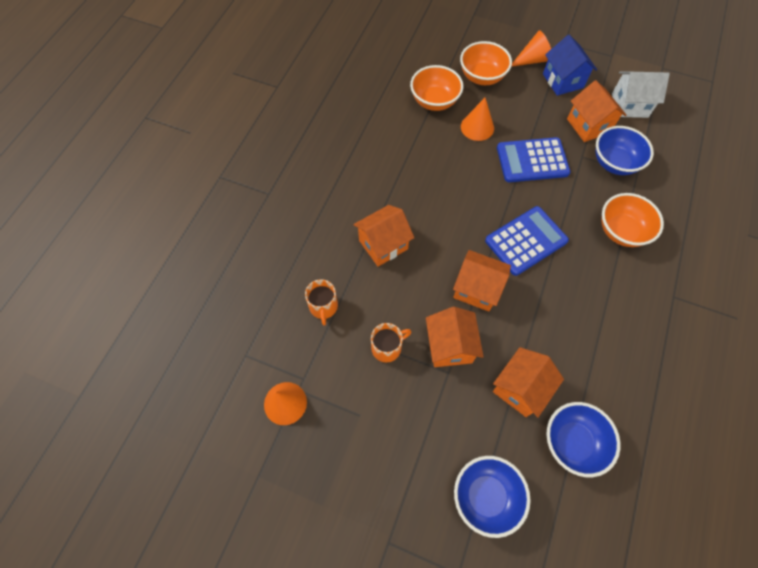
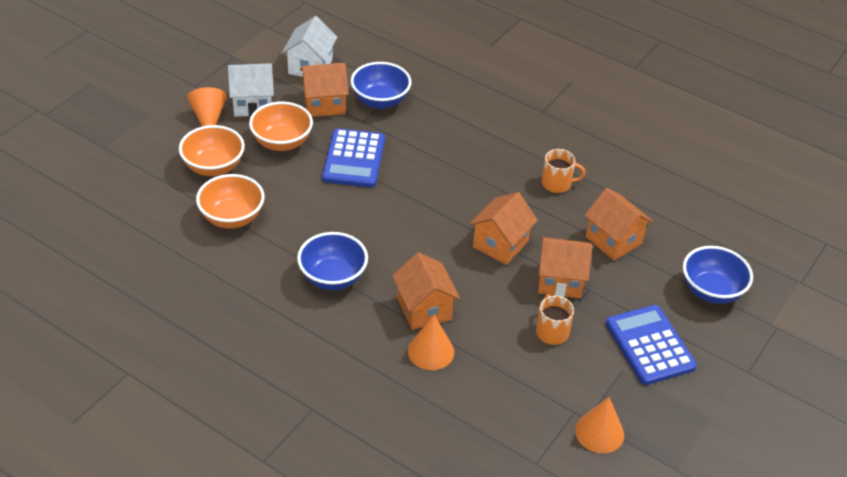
camera: 80 degrees left, 20 degrees down
(323, 307) = (490, 378): orange mug -> orange mug (557, 183)
(477, 127) = (288, 190): orange cone -> orange cone (431, 351)
(526, 241) = (454, 192): blue calculator -> blue calculator (649, 345)
(562, 81) = (252, 104): blue house -> white house
(572, 442) = (669, 219): blue bowl -> blue bowl (333, 277)
(621, 231) = (463, 122): orange bowl -> orange bowl (282, 142)

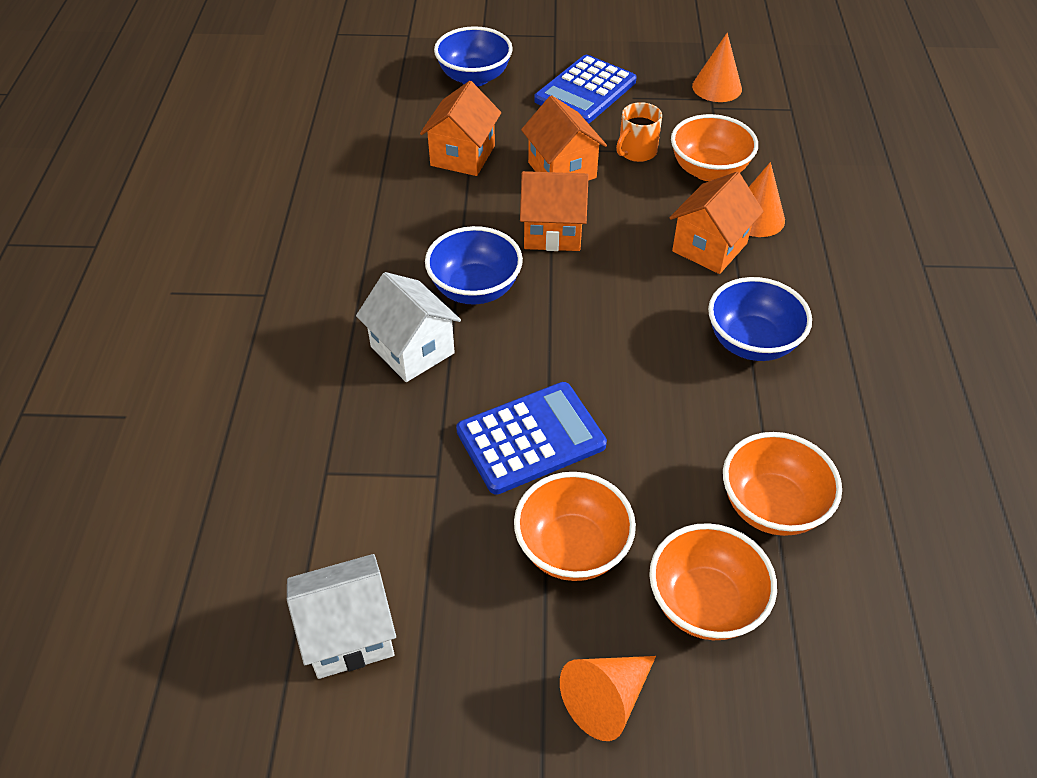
camera: 120 degrees left, 5 degrees up
(252, 104) = (516, 655): white house -> white house (412, 350)
(324, 104) = (436, 549): orange house -> none
(380, 101) = (372, 480): blue bowl -> blue bowl (475, 289)
(499, 358) = (708, 170): none -> orange bowl
(557, 183) = (405, 227): orange mug -> none

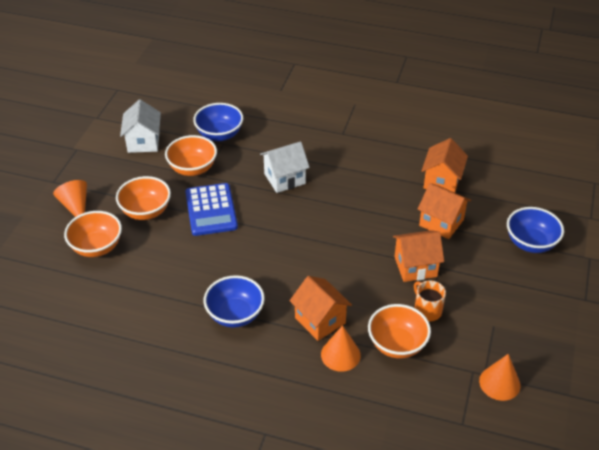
camera: 105 degrees right, 5 degrees down
(475, 289) = (320, 208): blue bowl -> blue bowl (219, 134)
(553, 232) = (357, 249): orange house -> orange house (441, 181)
(585, 91) = (505, 300): blue calculator -> none
(771, 506) = (130, 286): orange bowl -> orange bowl (192, 168)

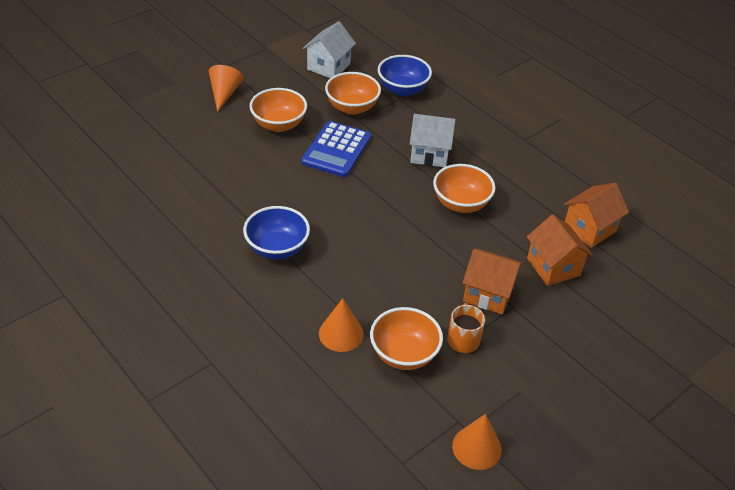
camera: 30 degrees right, 0 degrees up
(97, 247) = (212, 134): orange bowl -> orange bowl (461, 203)
(320, 320) = (349, 293): orange house -> none
(530, 243) = (636, 334): blue bowl -> none

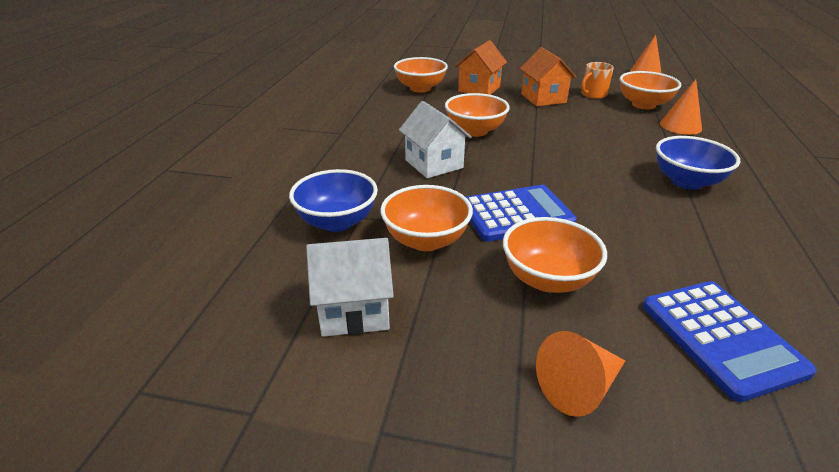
camera: 125 degrees left, 10 degrees down
(189, 144) = (721, 338): none -> blue calculator
(589, 229) = (420, 88): orange house -> orange bowl

